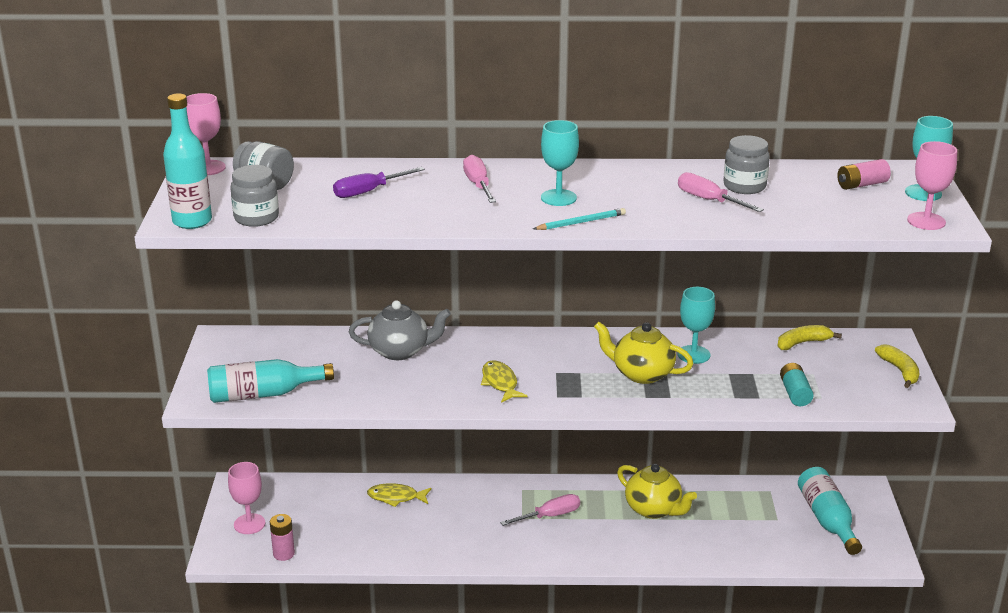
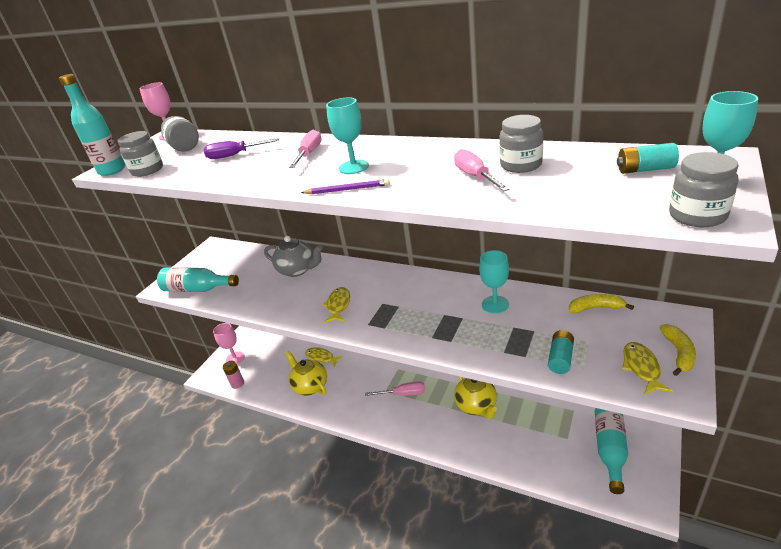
camera: 30 degrees right, 5 degrees up
(581, 222) = (347, 189): turquoise pencil -> purple pencil
(641, 374) = (443, 315): yellow teapot -> yellow teapot (310, 386)
(861, 185) = (645, 169): pink battery -> turquoise battery
(874, 388) = (641, 368): none -> yellow fish
(926, 221) = (697, 215): pink goblet -> grey jar

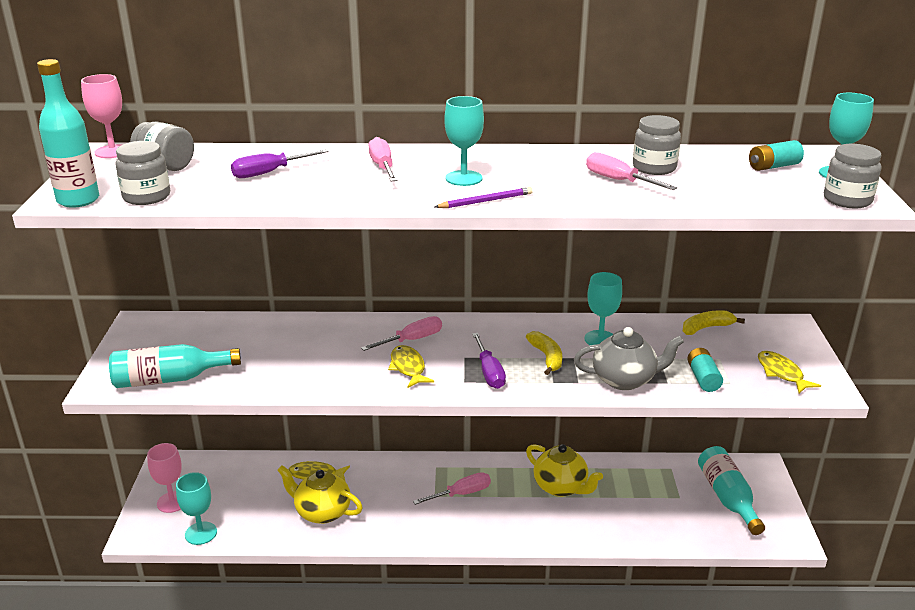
camera: 30 degrees left, 5 degrees down
(237, 383) = (201, 533): pink battery -> turquoise goblet
(298, 270) = (312, 336): grey teapot -> grey teapot (624, 380)
(356, 283) = (411, 340): none -> pink screwdriver
(390, 319) = (489, 372): none -> purple screwdriver
(678, 353) = (805, 355): yellow banana -> yellow banana (547, 357)

